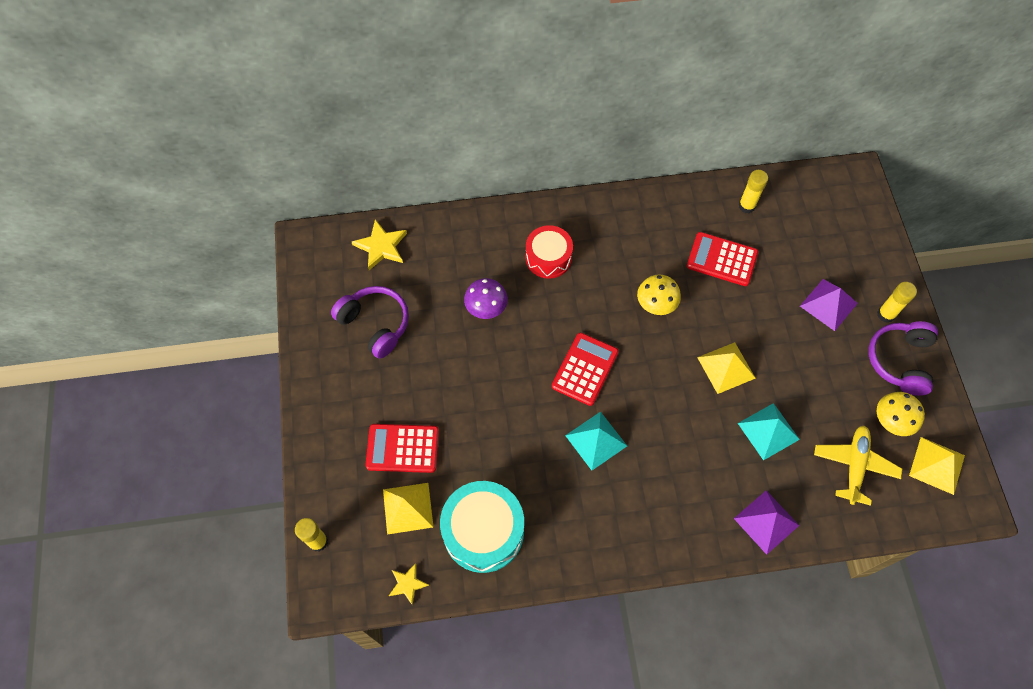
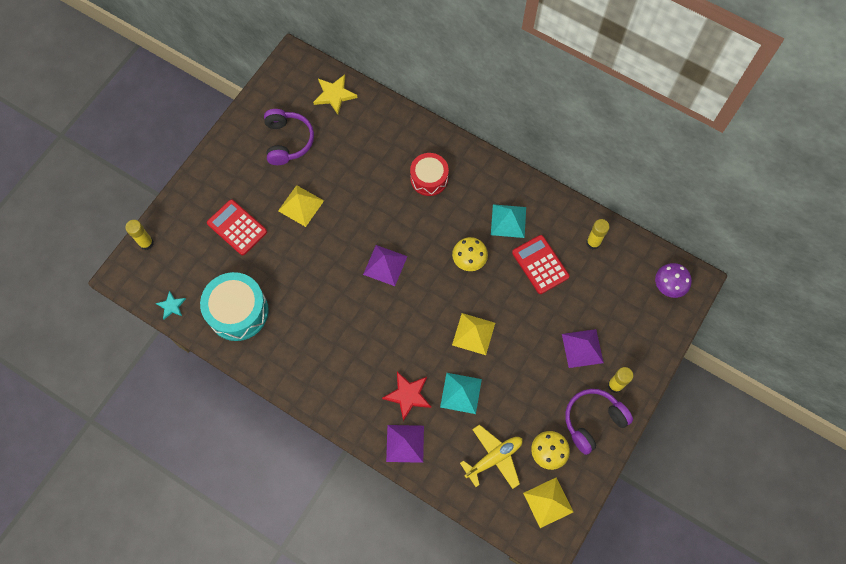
camera: 40 degrees right, 5 degrees up
(407, 584) = (171, 306): yellow star -> turquoise star
(408, 508) = (209, 264): yellow pyramid -> yellow pyramid (301, 205)
(486, 307) = (362, 180): purple mushroom -> purple mushroom (669, 285)
(585, 369) = (385, 265): red calculator -> purple pyramid
(596, 440) = (350, 313): turquoise pyramid -> turquoise pyramid (508, 221)
(725, 474) = (408, 395): none -> red star

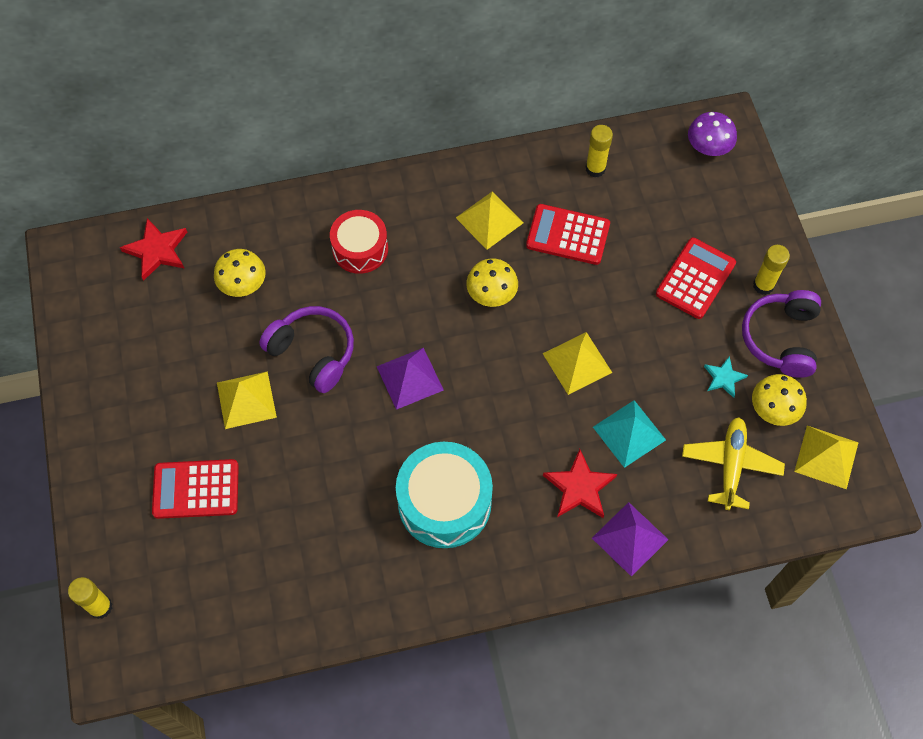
camera: 45 degrees left, 5 degrees down
(171, 306) = (210, 647): turquoise star -> turquoise star (724, 378)
(238, 311) = (297, 578): turquoise drum -> turquoise drum (444, 502)
(288, 141) = (155, 345): purple headphones -> purple headphones (313, 353)
(334, 95) = (157, 250): yellow star -> red star
(356, 146) = (243, 283): none -> yellow mushroom
(508, 221) = (489, 220): turquoise pyramid -> yellow pyramid
(582, 348) = (695, 279): purple pyramid -> red calculator

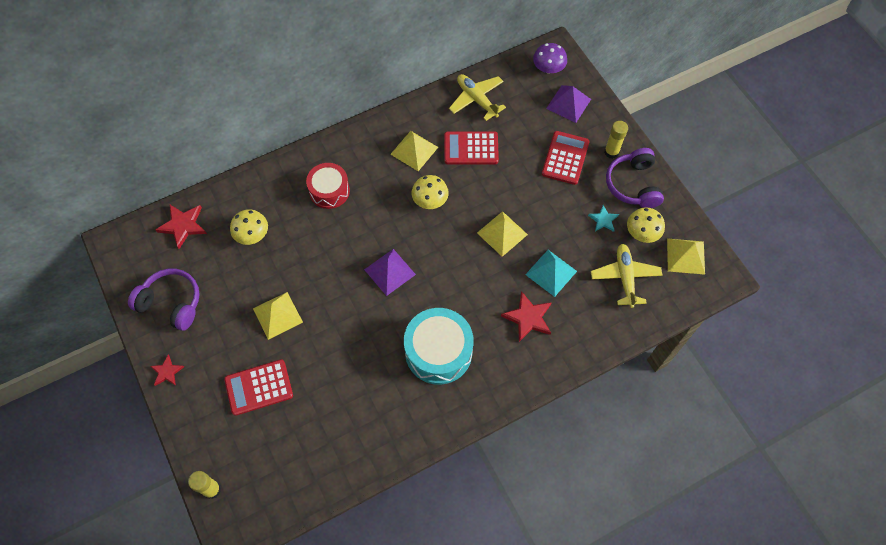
camera: 15 degrees left, 0 degrees up
(85, 438) = (167, 372): none -> red star
(313, 353) = (316, 271): purple headphones -> purple headphones (171, 303)
(595, 169) = (476, 99): yellow glue stick -> yellow plane
(630, 538) = (572, 344): purple pyramid -> purple pyramid (568, 103)

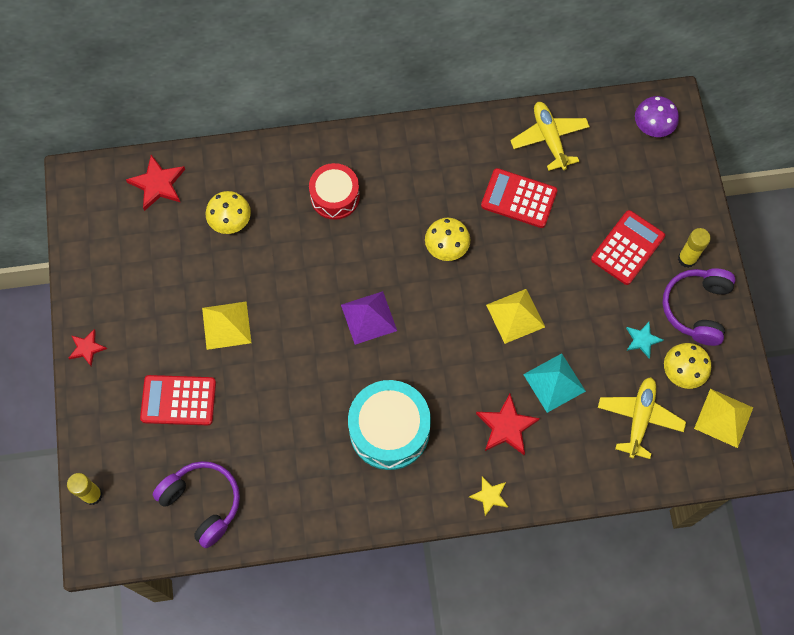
camera: 20 degrees right, 5 degrees up
(171, 303) = (116, 271): purple headphones -> purple headphones (202, 503)
(414, 150) = (451, 179): yellow pyramid -> none
(536, 375) = (489, 496): none -> yellow star
(568, 103) = (659, 180): purple pyramid -> none

